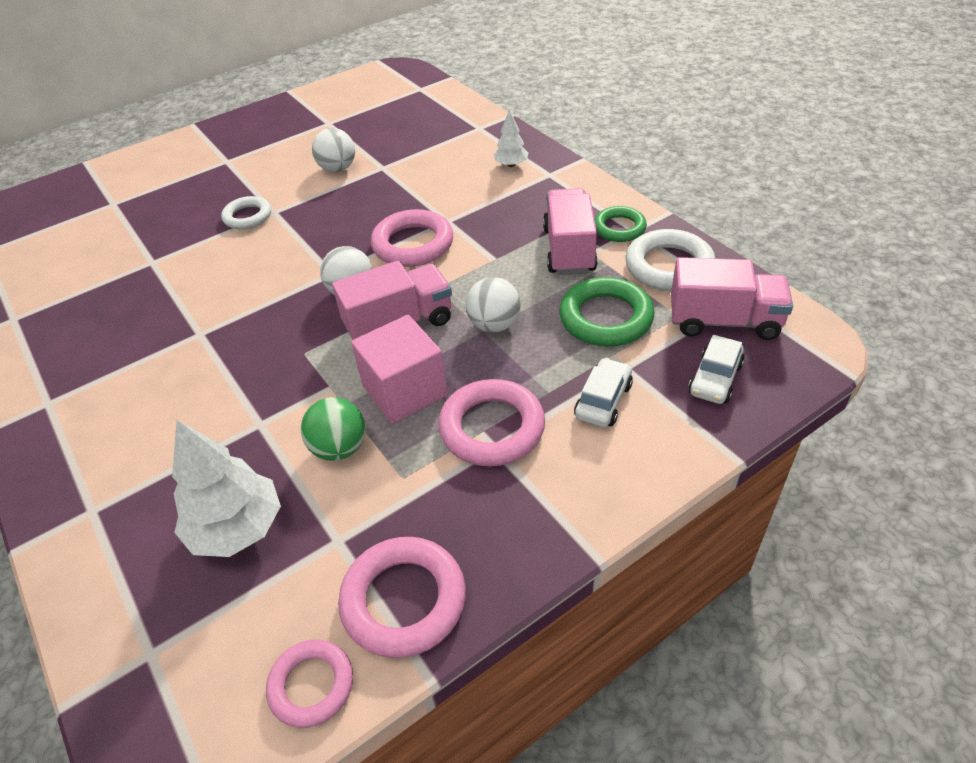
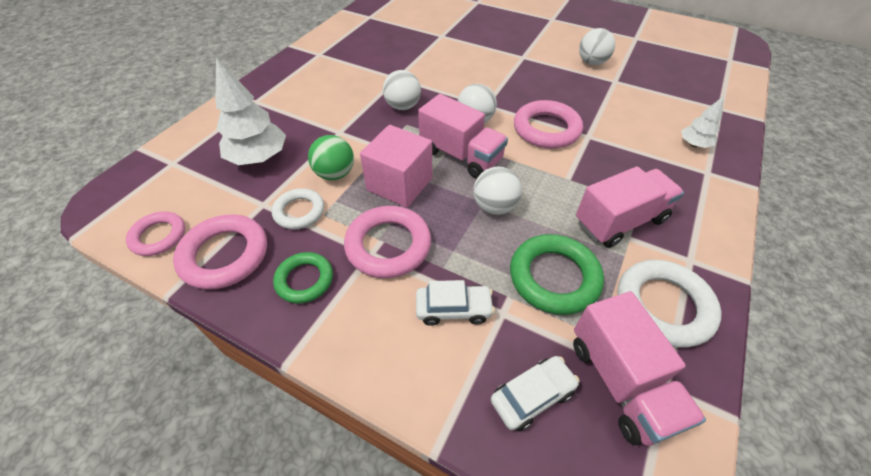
camera: 60 degrees right, 5 degrees up
(247, 217) = (509, 49): white ring -> white ring (299, 211)
(266, 346) = (403, 106): none -> white ball
(619, 228) = (683, 247): green ring -> green ring (304, 280)
(715, 379) = (532, 396): white car -> white car turned 150 degrees clockwise

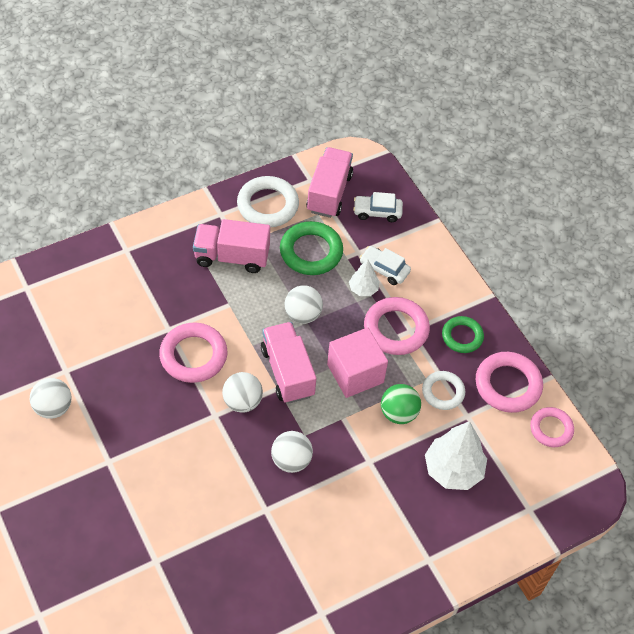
camera: 150 degrees left, 5 degrees up
(694, 144) = (101, 273): white tree -> white tree (363, 289)

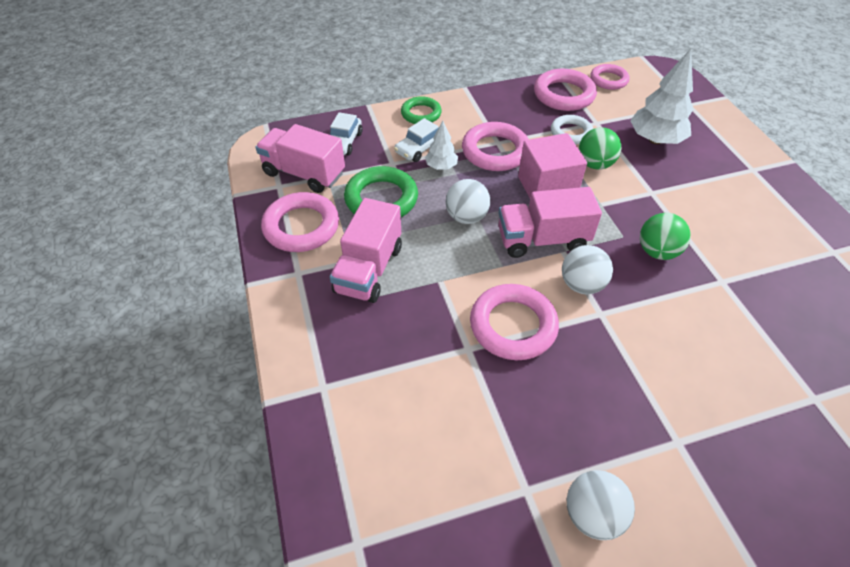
camera: 75 degrees left, 5 degrees down
(267, 205) = (301, 226): white ring -> pink ring
(291, 460) = (657, 251): white ball -> green ball
(462, 336) = (509, 112): green ring -> green ring (421, 114)

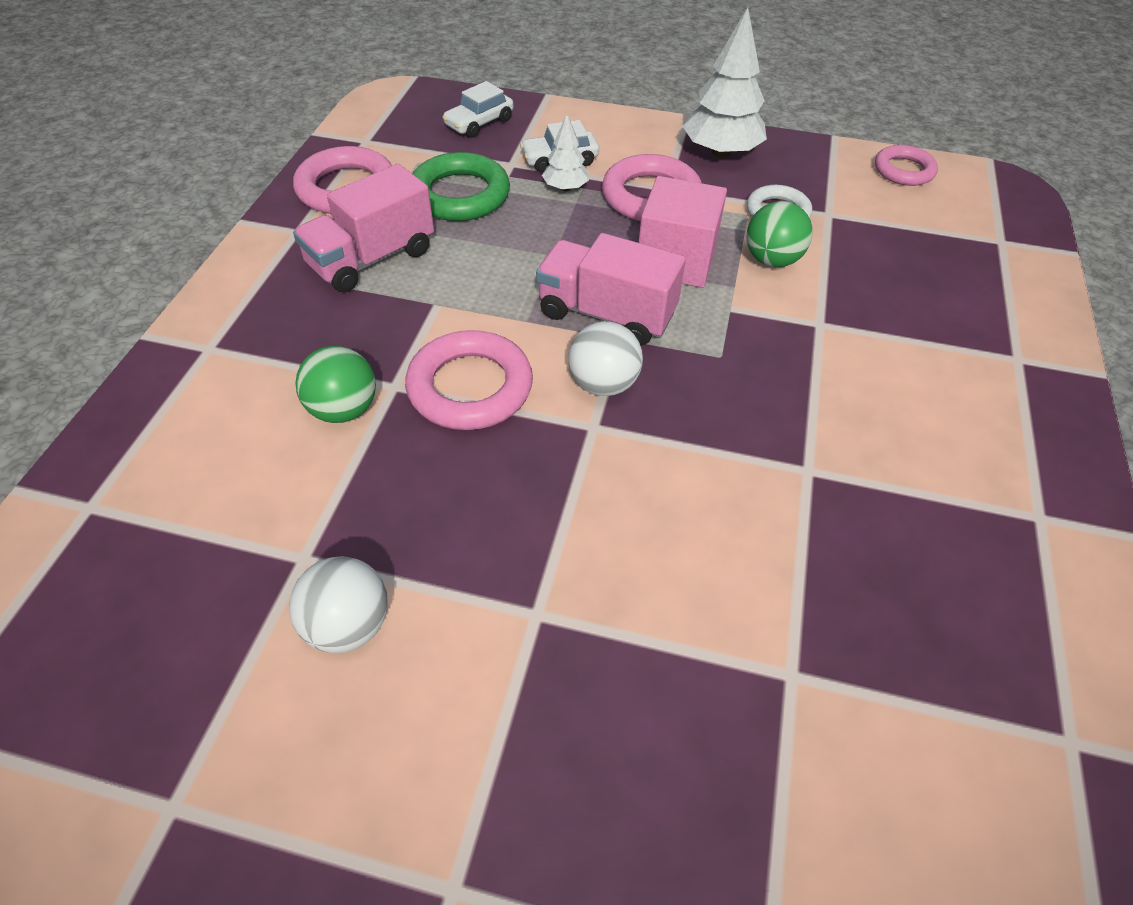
camera: 30 degrees right, 0 degrees up
(304, 174) = (403, 138): pink truck -> none
(421, 114) = (601, 124): green ring -> none
(466, 217) = (538, 252): white ball -> none
(564, 95) = (816, 166): pink ring -> none
(655, 140) = (896, 264): white tree -> white tree (721, 152)
(657, 251) = (749, 393): green ball -> green ball (344, 410)

